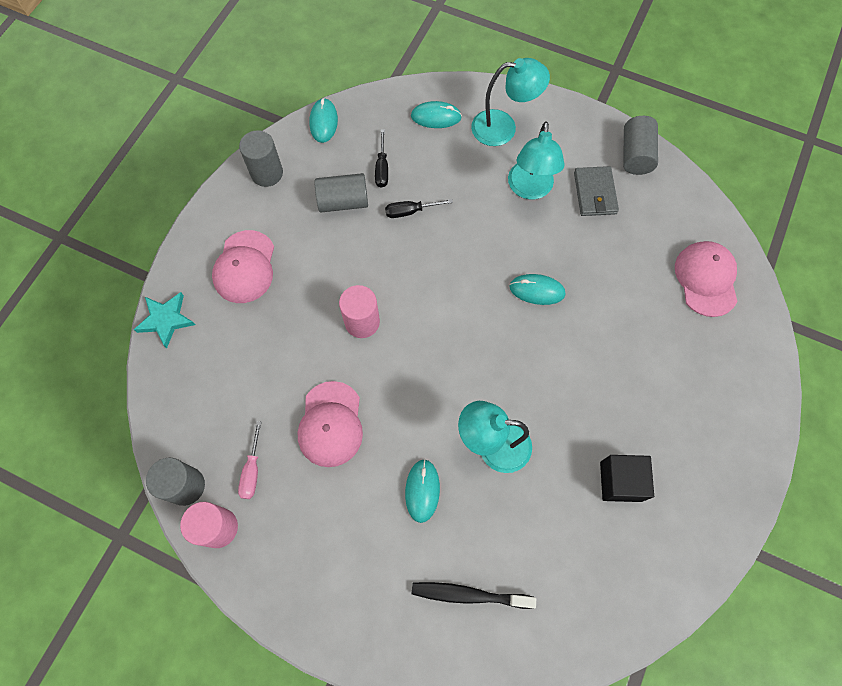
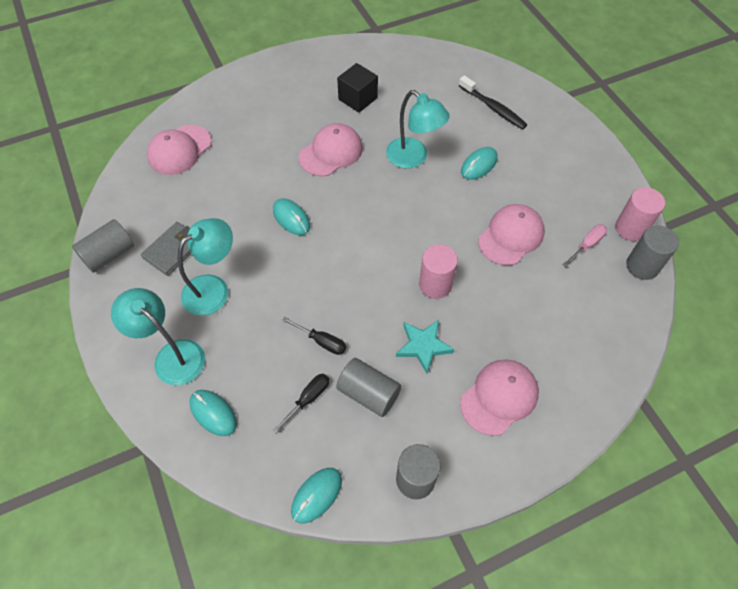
camera: 140 degrees left, 10 degrees down
(166, 320) = (597, 399): turquoise star -> turquoise star (423, 346)
(575, 387) = (331, 152): none -> pink cap

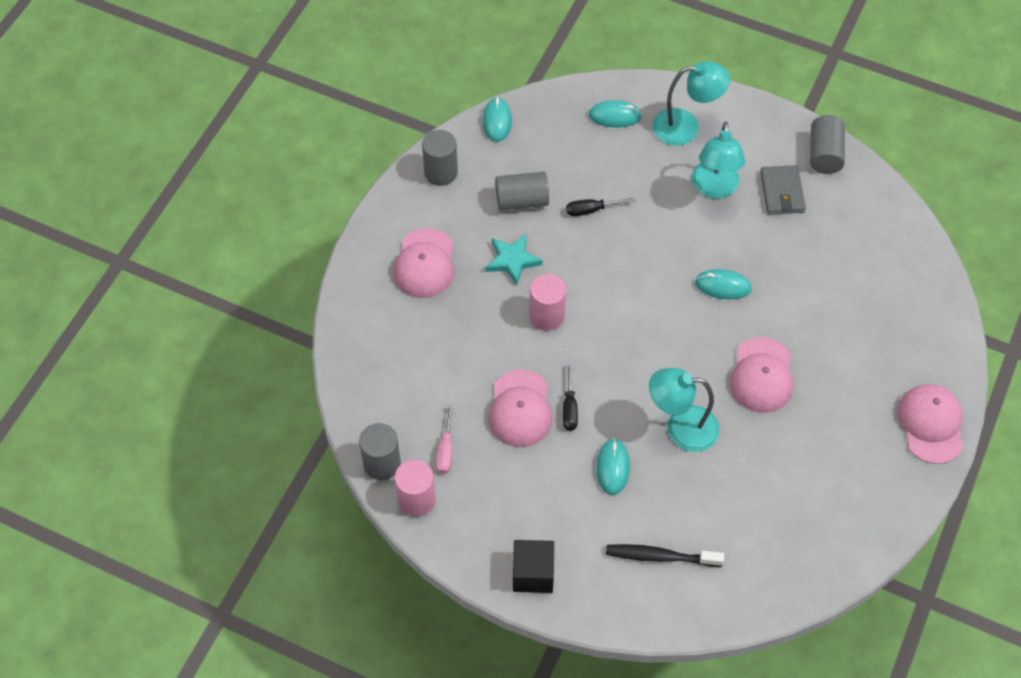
camera: 140 degrees right, 0 degrees up
(179, 150) = (895, 275): pink cap -> pink cap (931, 424)
(308, 399) = (560, 168): black screwdriver -> black screwdriver (569, 408)
(358, 98) = (806, 459): black cube -> black cube (533, 573)

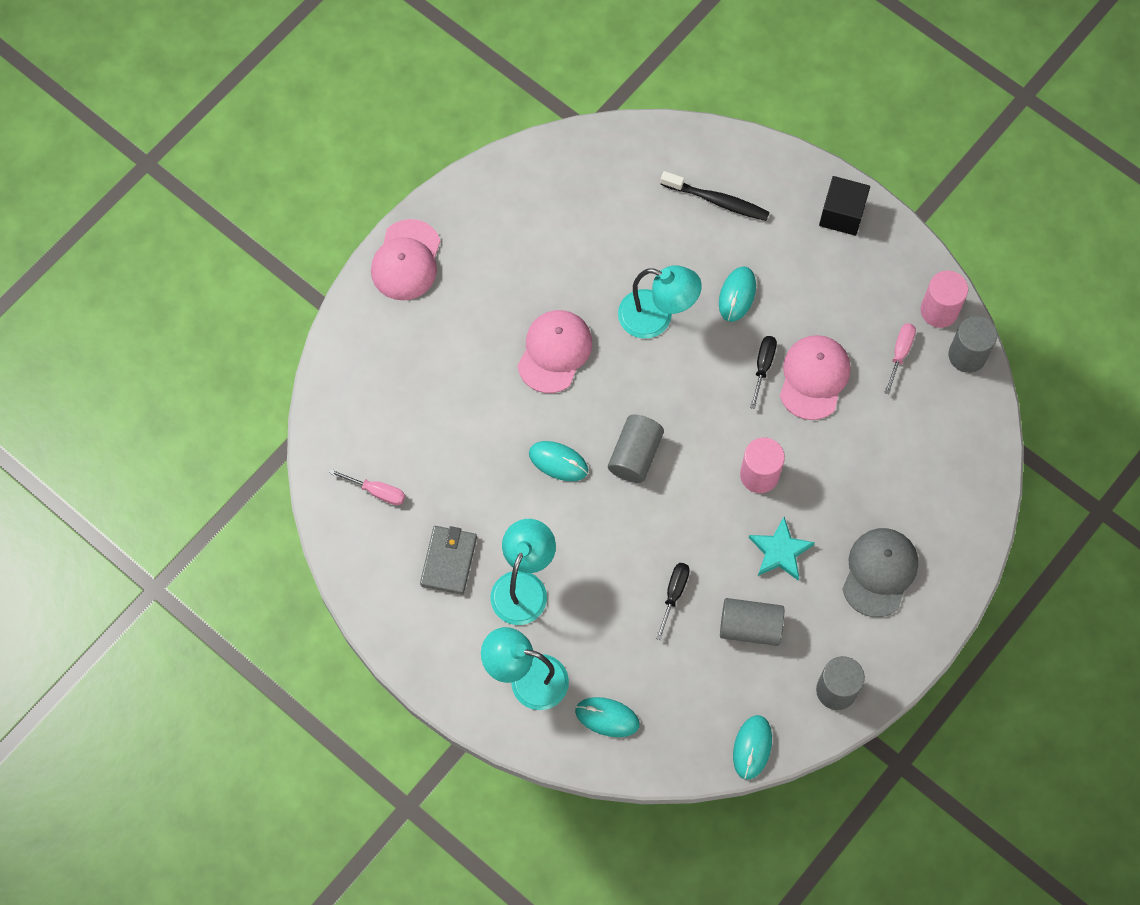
camera: 165 degrees left, 10 degrees up
(424, 263) = (879, 572): pink cap -> grey cap
(591, 210) = (674, 593): black screwdriver -> black screwdriver turned 75 degrees counterclockwise
(824, 154) = (379, 598): grey cylinder -> grey cylinder (635, 455)
(863, 228) = (377, 492): none -> pink screwdriver

